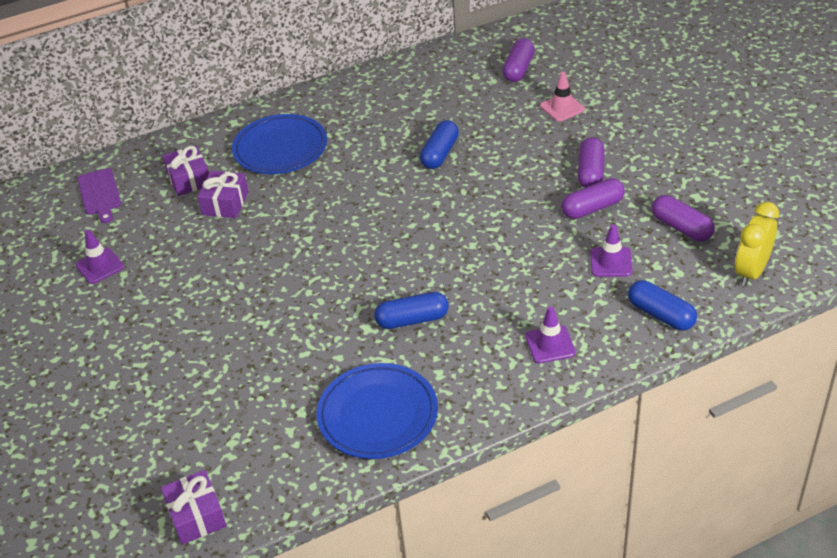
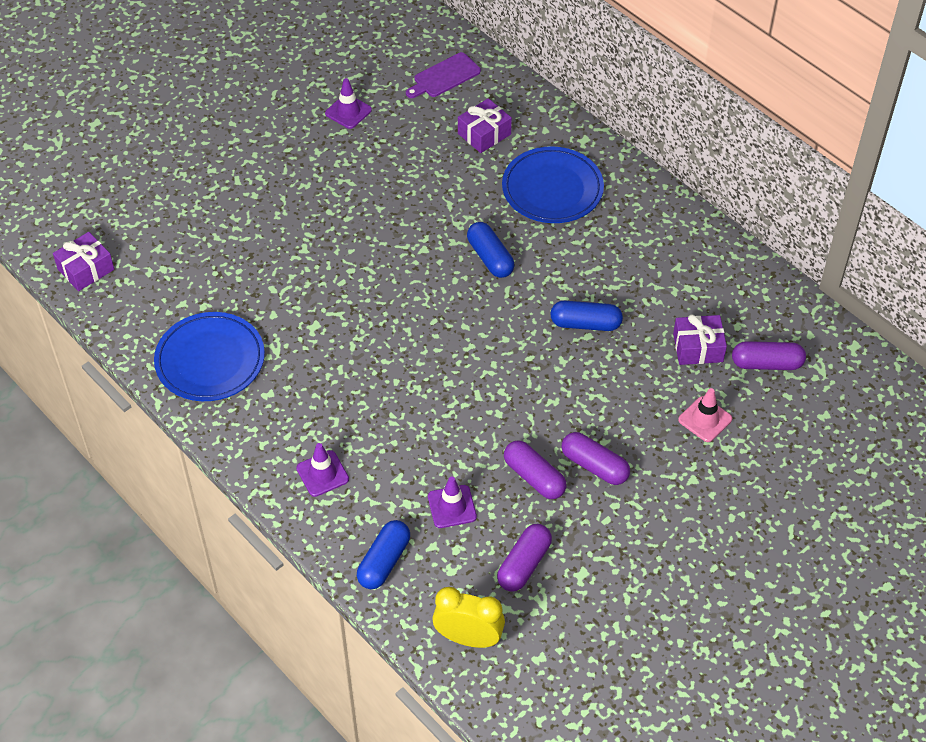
camera: 70 degrees right, 10 degrees up
(225, 203) = (457, 172): purple gift -> purple gift (698, 347)
(412, 320) = (331, 358): blue capsule -> blue capsule (490, 258)
(590, 172) = (594, 466): purple capsule -> purple capsule turned 45 degrees clockwise

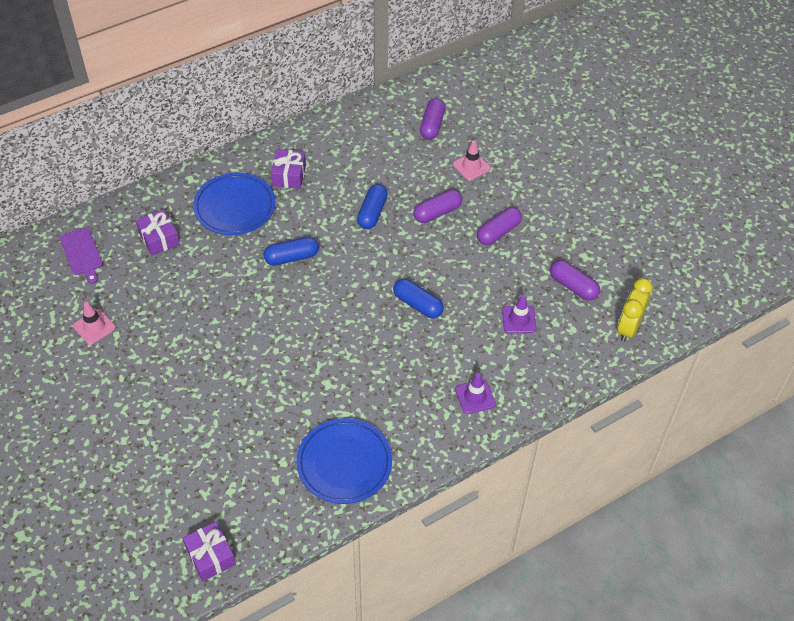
camera: 80 degrees left, 0 degrees up
(348, 112) = (94, 327): purple traffic cone -> pink traffic cone
(384, 561) = (560, 368): blue capsule -> blue capsule (418, 304)
(534, 477) = (501, 267): purple capsule -> purple capsule (437, 212)
(698, 347) = (410, 157): purple gift -> purple gift (289, 175)

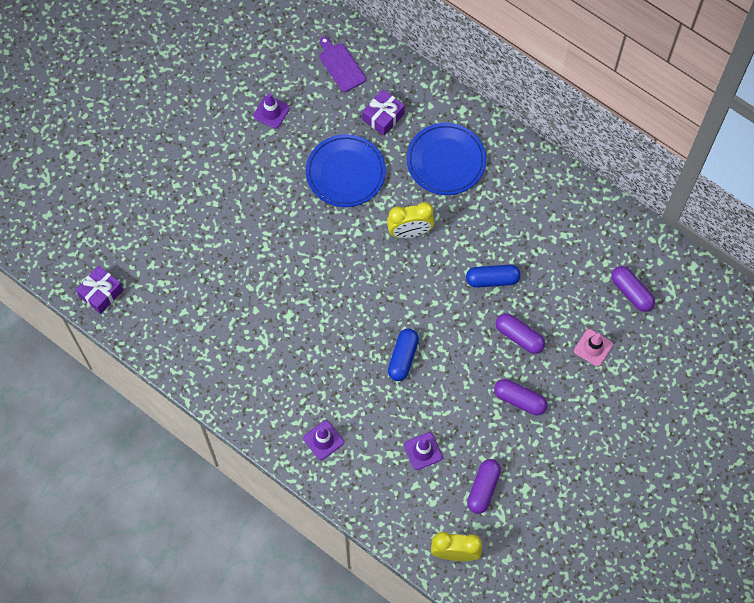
camera: 70 degrees right, 15 degrees up
(82, 253) = (341, 66): purple cutting board -> purple cutting board turned 105 degrees clockwise
(94, 327) = (271, 112): pink traffic cone -> purple traffic cone
(289, 175) = (505, 190): purple gift -> none
(291, 257) = (410, 232): blue capsule -> yellow clock
(344, 463) = (217, 358): blue plate -> blue plate (345, 173)
(432, 125) = (631, 292): purple capsule -> purple capsule turned 60 degrees clockwise

